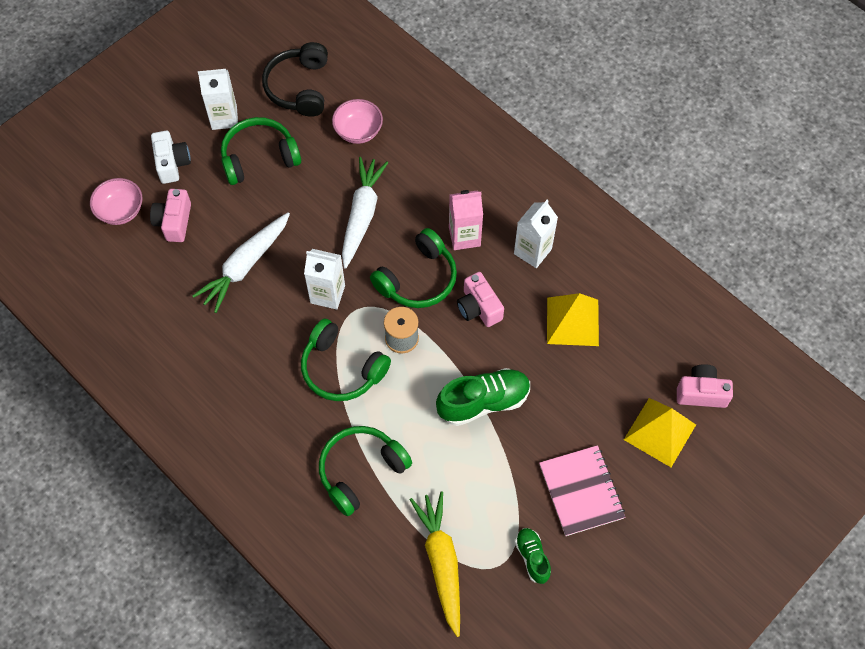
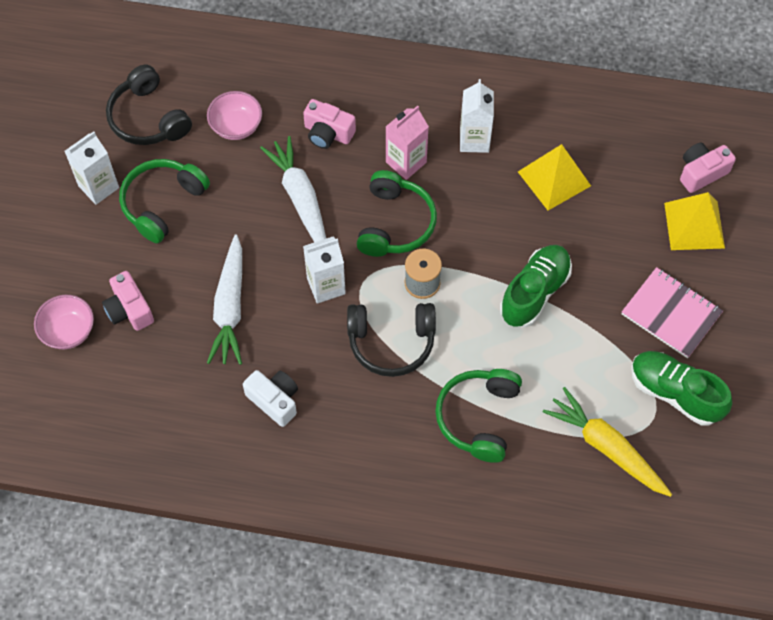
camera: 35 degrees left, 0 degrees up
(172, 163) = (82, 258): white camera -> white camera (274, 400)
(342, 369) = (391, 342): green headphones -> black headphones
(478, 308) = (467, 216): pink camera -> pink camera (328, 133)
(532, 557) = (675, 393): green shoe -> green shoe, size x1.77

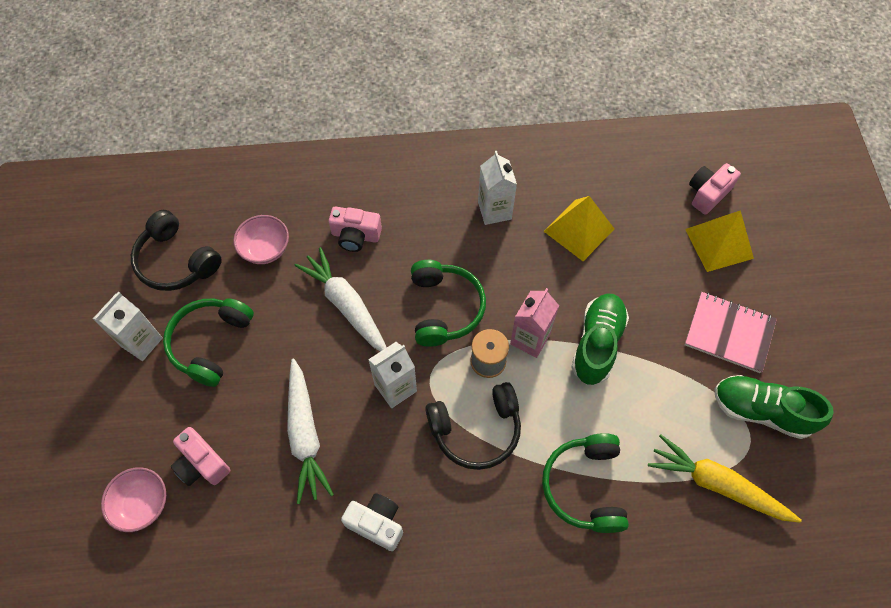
camera: 15 degrees left, 0 degrees up
(406, 162) = (437, 246): pink carton -> pink carton (530, 339)

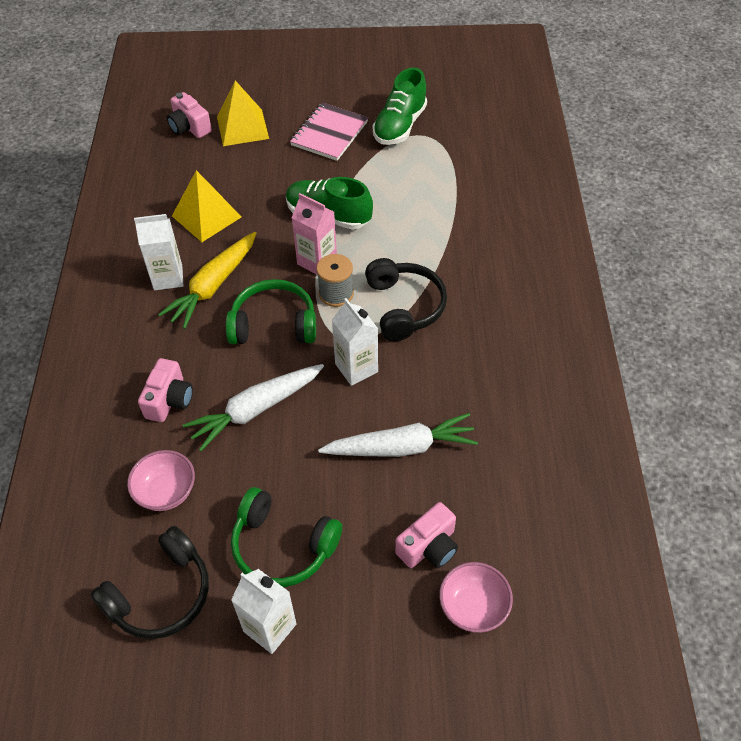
camera: 85 degrees left, 10 degrees down
(376, 523) = (493, 387): white camera -> none
(585, 486) = (459, 236): green headphones -> none
(717, 484) = (459, 158): yellow carrot -> yellow carrot (213, 286)

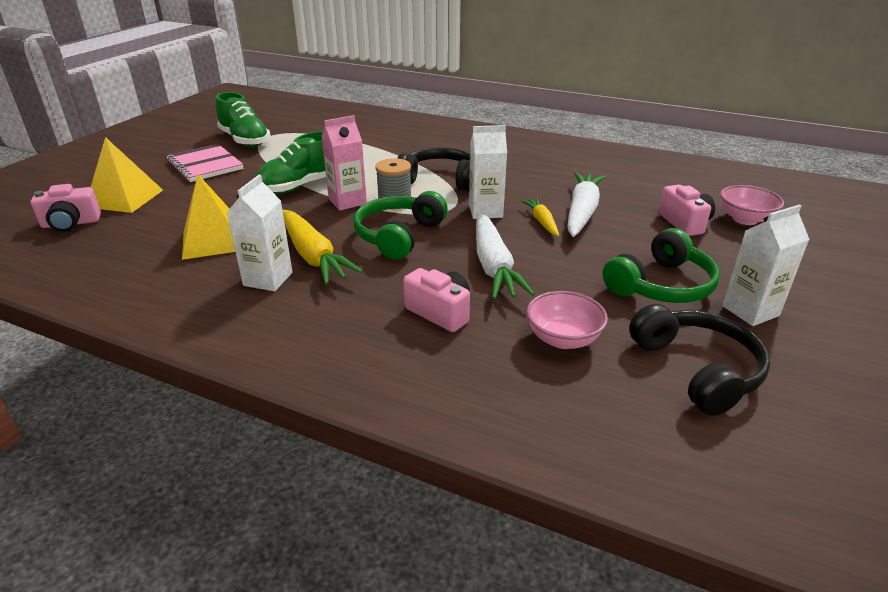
camera: 65 degrees left, 20 degrees down
(359, 419) = (542, 222): none -> yellow carrot

